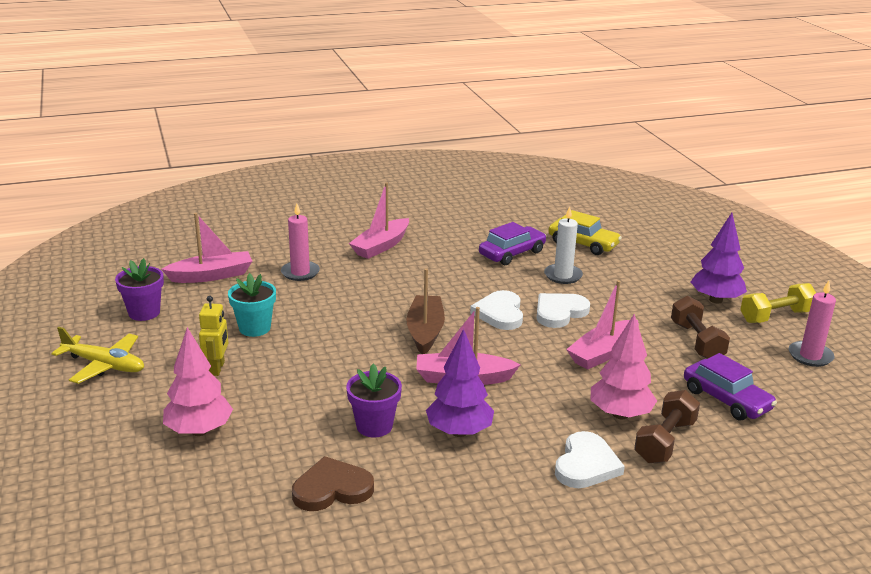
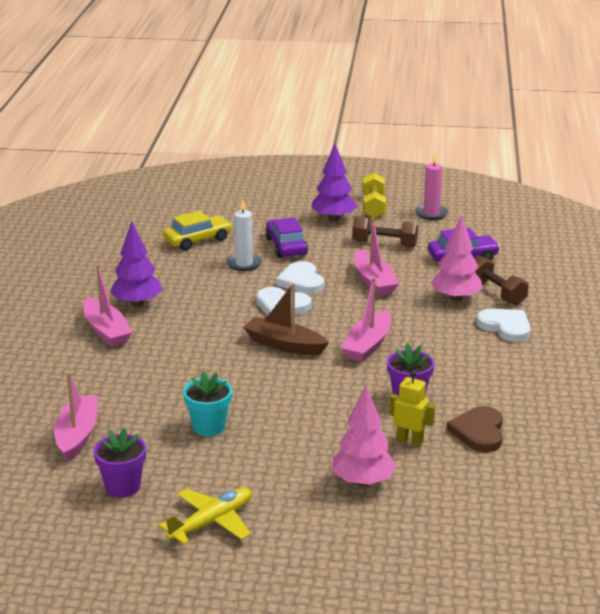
camera: 65 degrees left, 0 degrees up
(217, 368) = (266, 458): yellow robot -> yellow robot (410, 440)
(300, 273) = (120, 384): pink candle -> none
(459, 432) = (438, 364): purple tree -> purple tree (137, 303)
(512, 253) = (184, 274): purple car -> purple car (286, 246)

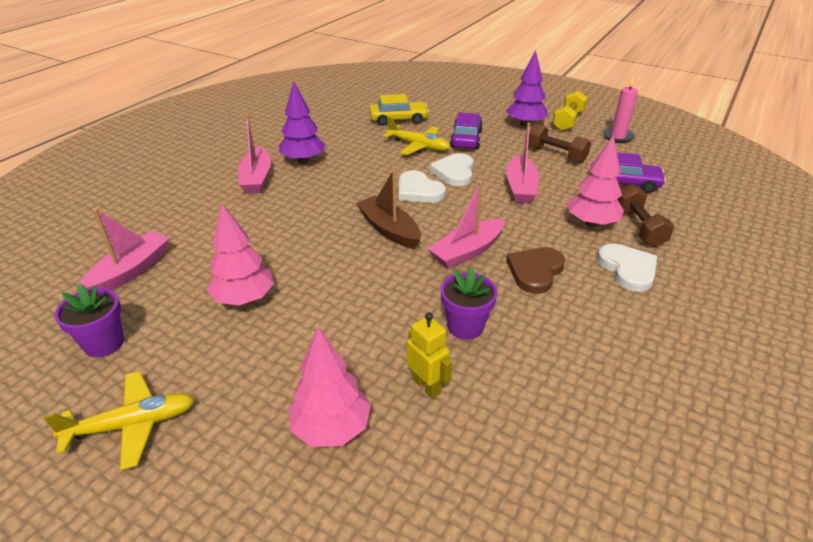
camera: 25 degrees right, 10 degrees up
(209, 427) = (244, 299): turquoise flower pot -> pink tree
(244, 263) = (418, 146): white candle -> yellow plane
(478, 432) = (515, 402): brown heart -> brown heart (535, 271)

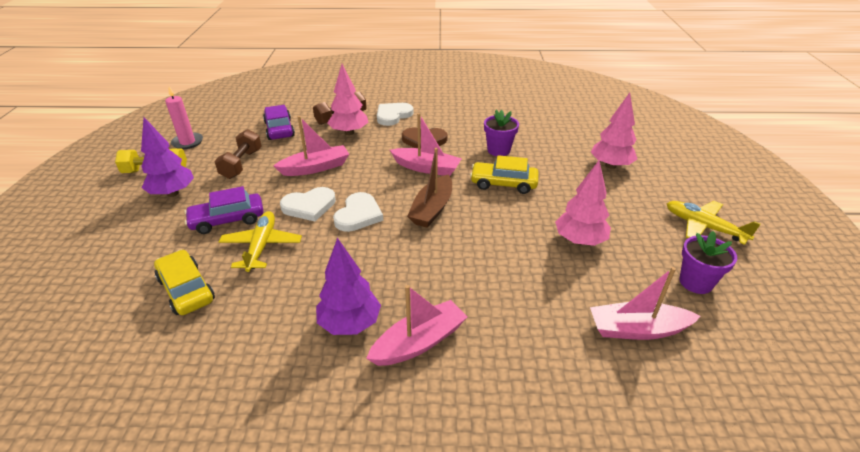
camera: 120 degrees left, 0 degrees up
(387, 294) = (503, 184): none -> yellow car
(427, 386) = (552, 149): yellow robot -> none

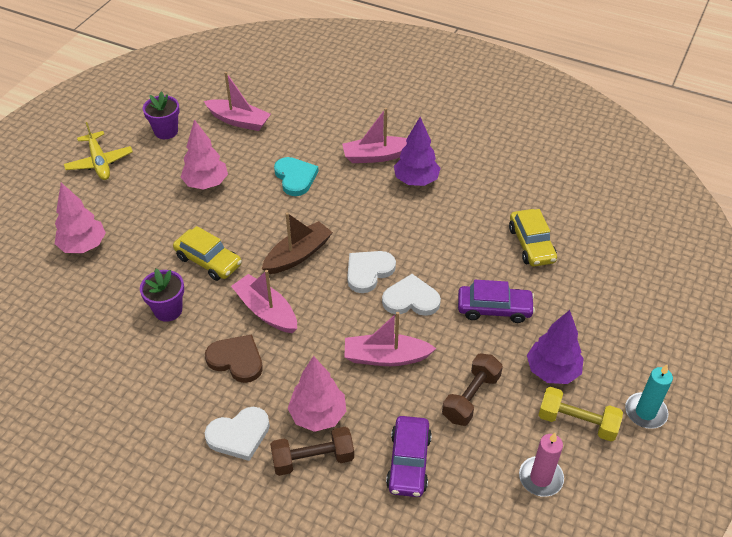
camera: 155 degrees left, 10 degrees up
(94, 189) = (645, 412): none -> turquoise candle
(261, 246) = (466, 266): yellow plane -> none
(496, 278) = (295, 177): none -> turquoise heart

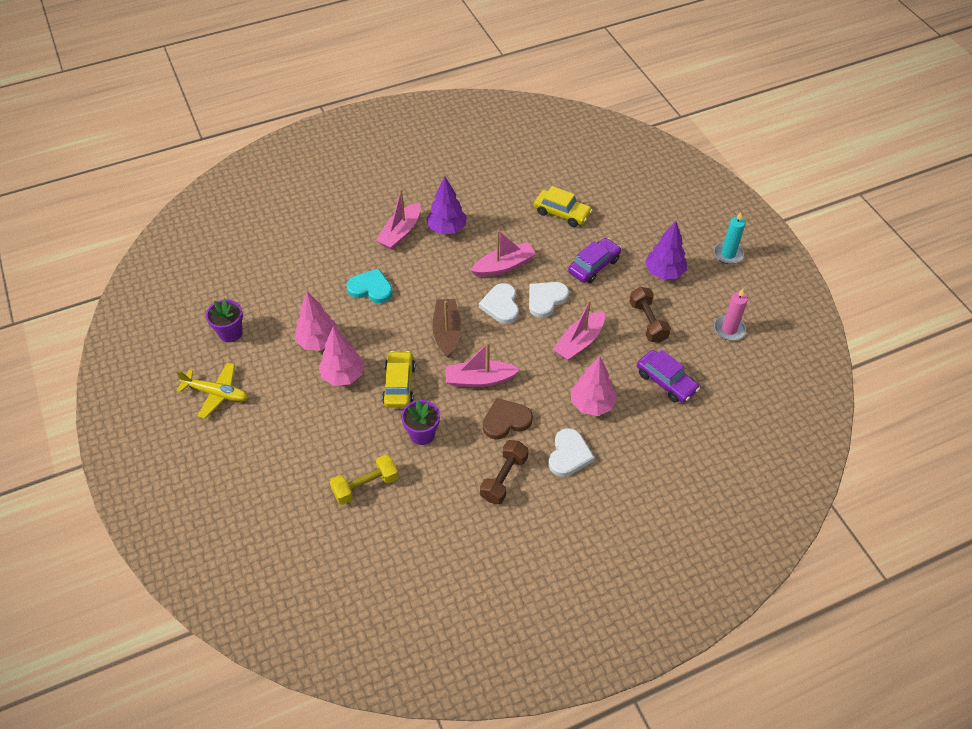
camera: 50 degrees left, 5 degrees up
(83, 246) = (301, 451): pink tree -> pink tree (343, 375)
(208, 261) = (399, 385): yellow car -> yellow car turned 75 degrees counterclockwise
(239, 121) = (272, 283): pink boat -> pink boat (504, 266)
(313, 459) = (622, 427): brown dumbbell -> brown dumbbell (504, 478)
(577, 422) = (708, 287): yellow dumbbell -> yellow dumbbell (365, 486)

